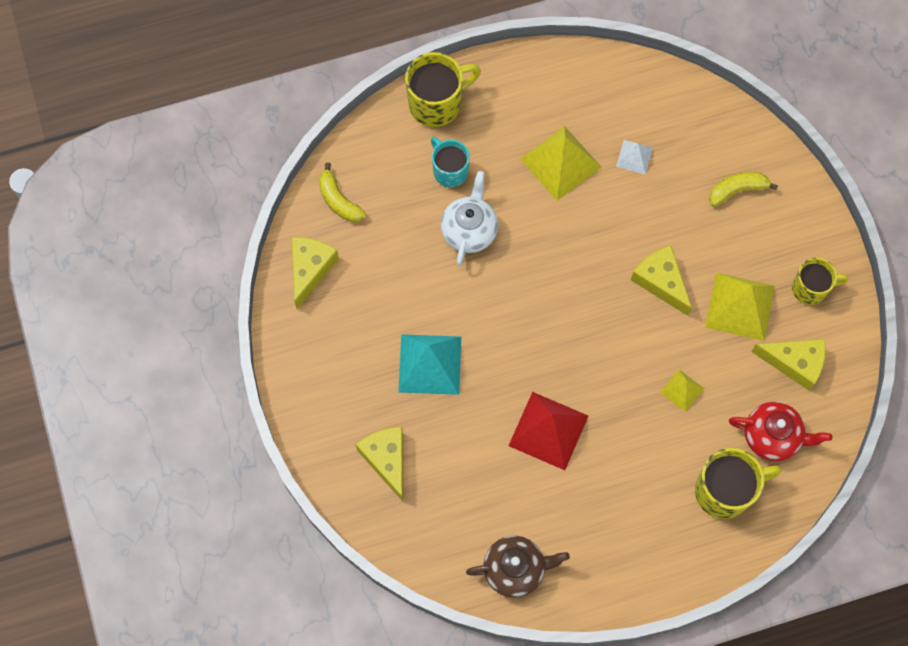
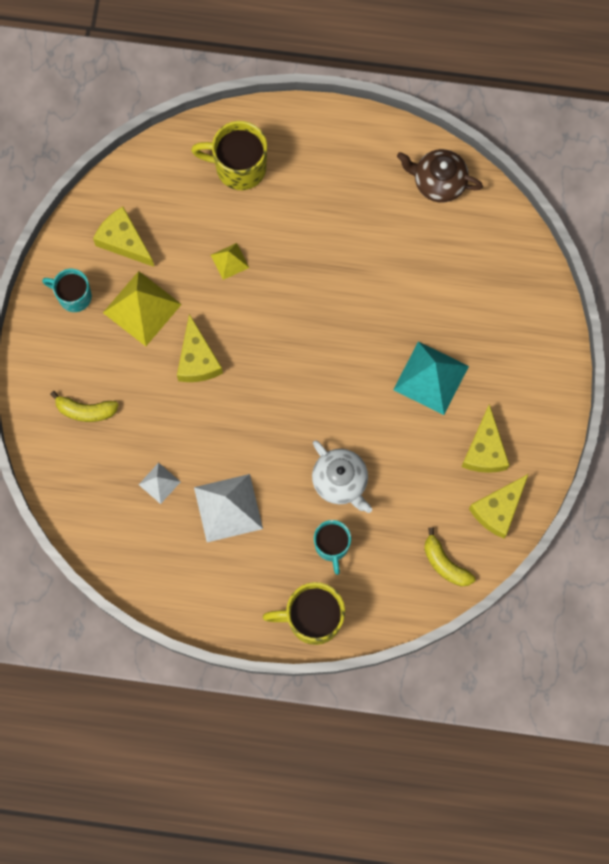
camera: 155 degrees left, 5 degrees up
(339, 200) = (445, 563): yellow banana -> yellow banana turned 150 degrees clockwise
(386, 459) = (503, 314): yellow cheese -> yellow cheese (484, 450)
(469, 230) = (340, 481): white teapot -> white teapot turned 75 degrees counterclockwise
(548, 430) = (357, 278): red pyramid -> none
(561, 163) = (228, 508): yellow pyramid -> white pyramid
(772, 437) = (176, 191): red teapot -> none
(810, 288) = (73, 296): yellow mug -> turquoise mug

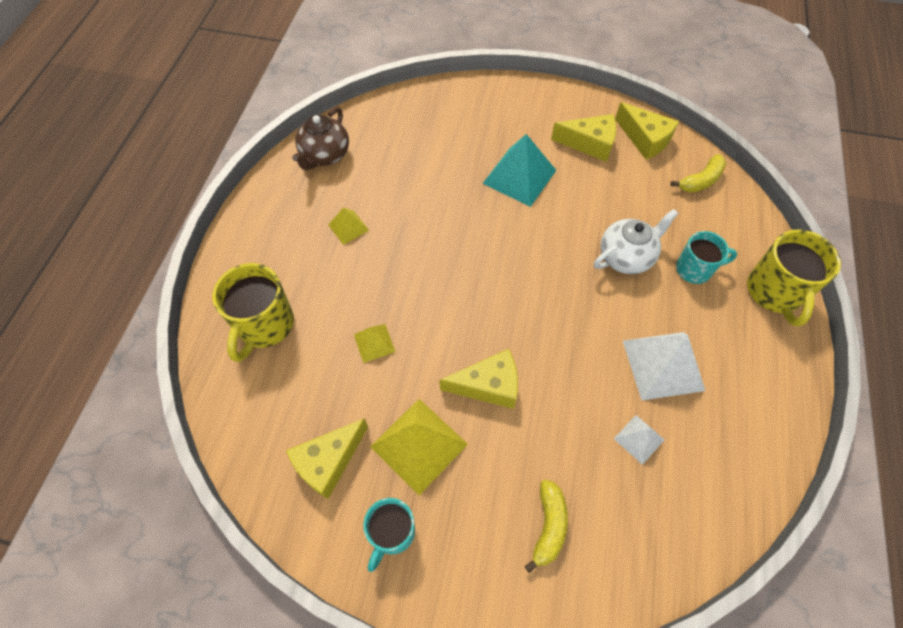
camera: 85 degrees left, 15 degrees down
(350, 219) = (348, 227): none -> yellow pyramid

